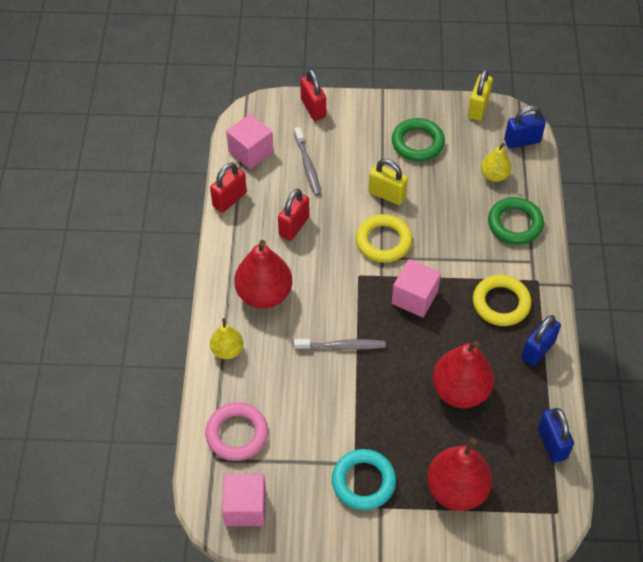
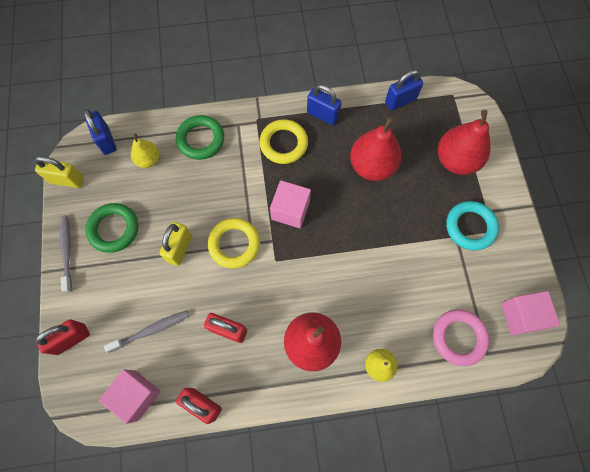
camera: 100 degrees left, 15 degrees up
(342, 346) = (352, 263): grey toothbrush -> grey toothbrush (67, 251)

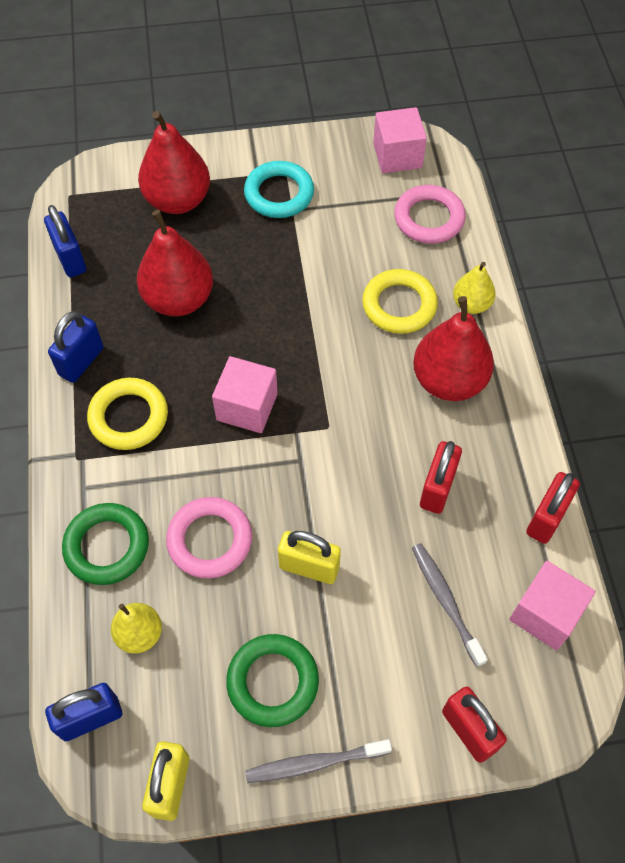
camera: 90 degrees left, 10 degrees down
(201, 193) = (210, 540): none -> pink ring
(234, 244) = (302, 485): yellow ring -> yellow ring (399, 305)

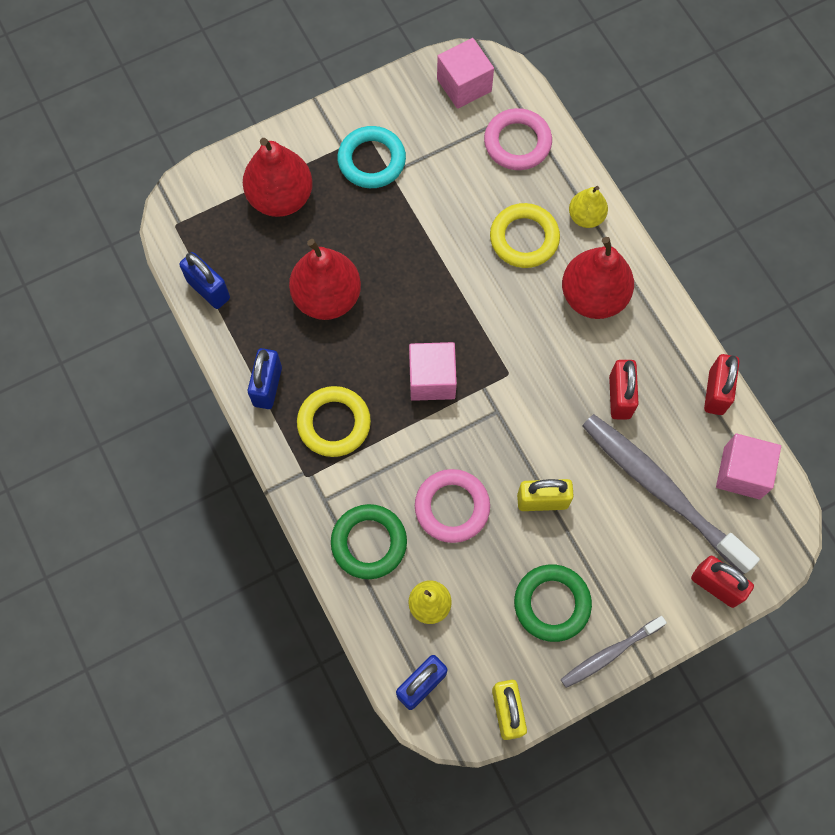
camera: 20 degrees left, 10 degrees up
(445, 601) = (661, 490): grey toothbrush -> grey toothbrush, size x1.87

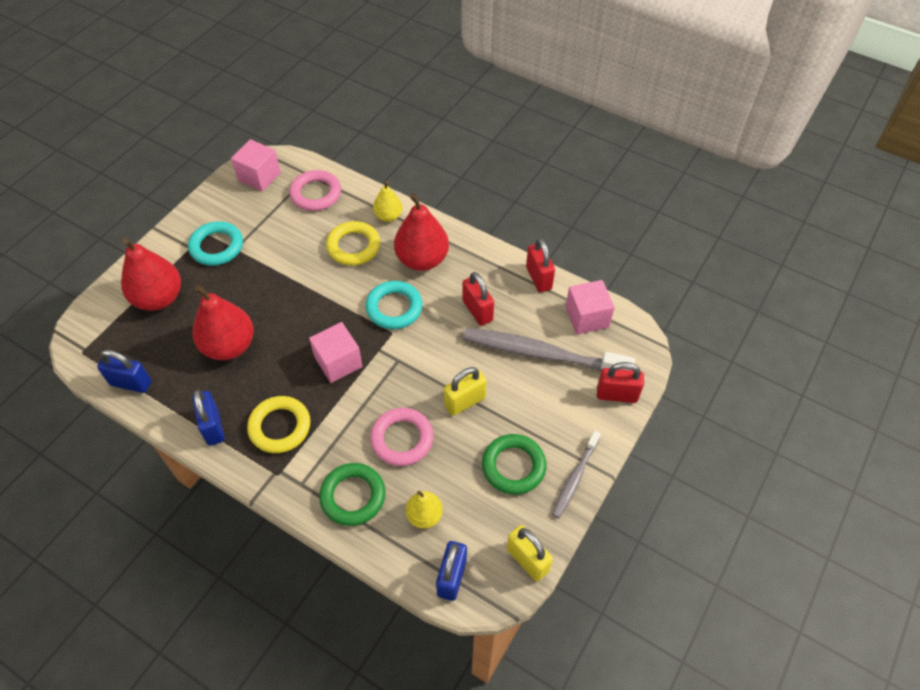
camera: 30 degrees left, 15 degrees down
(527, 343) = (394, 308): none -> turquoise ring

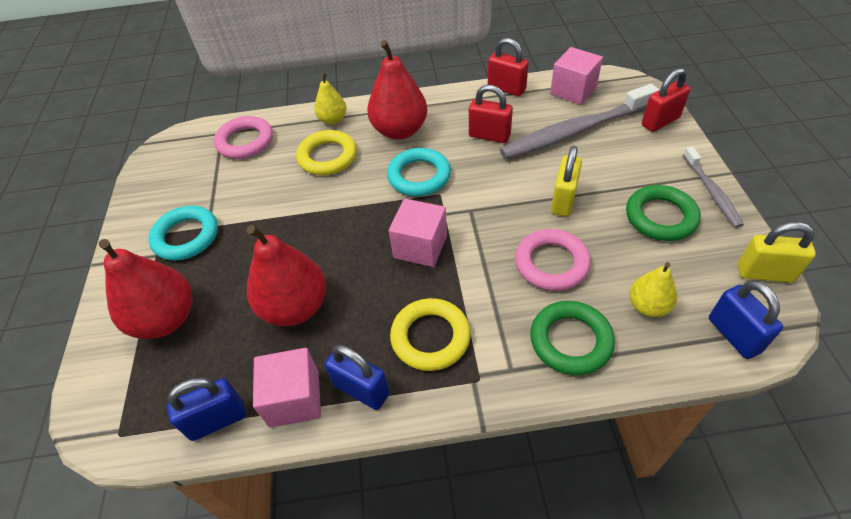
camera: 35 degrees left, 5 degrees down
(259, 176) = (171, 160): pink cube -> pink cube (294, 398)

